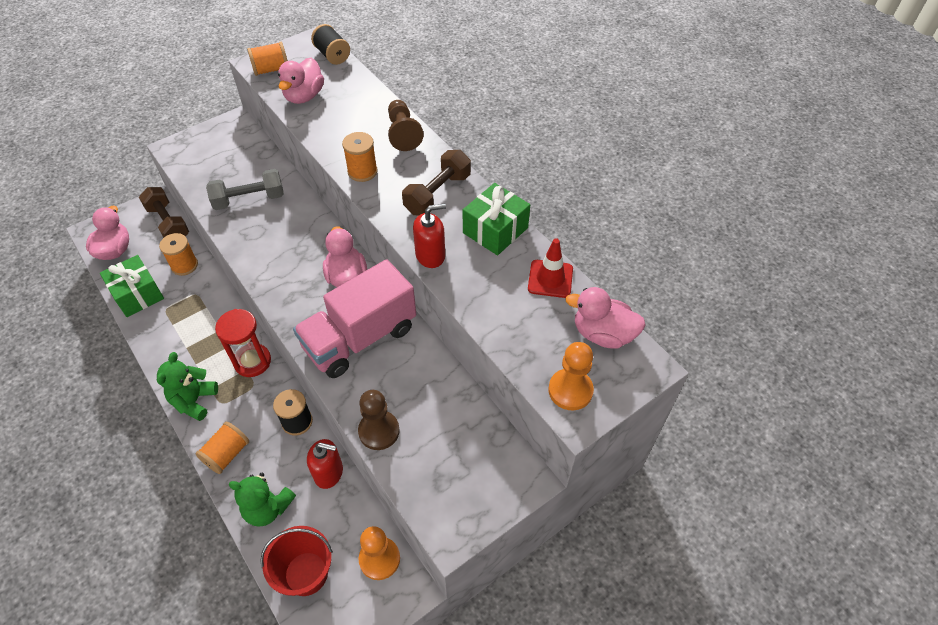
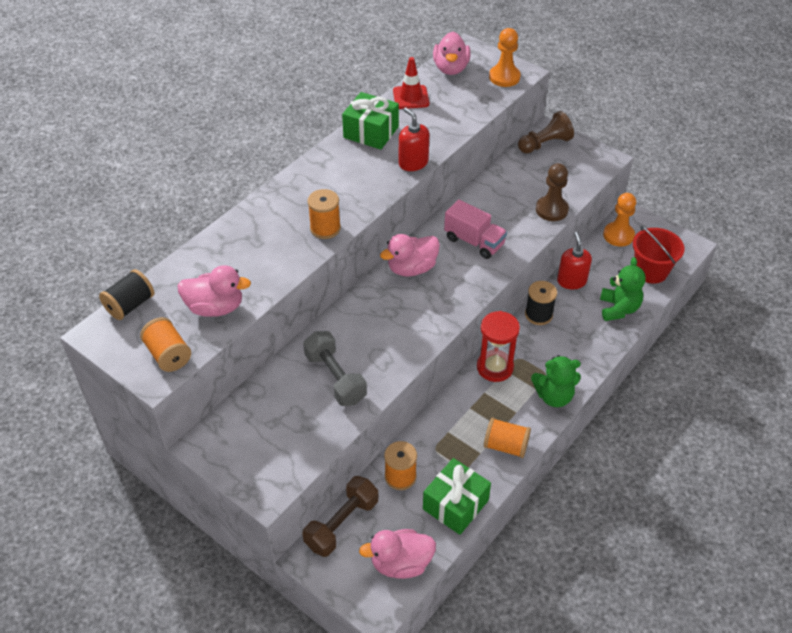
camera: 105 degrees left, 5 degrees down
(227, 454) = (590, 351): orange spool -> orange spool (505, 446)
(360, 338) = (474, 241): pink truck -> pink truck, size x0.60
(403, 133) = (261, 213): brown pawn -> brown pawn (545, 144)
(437, 194) = (339, 173): brown dumbbell -> none

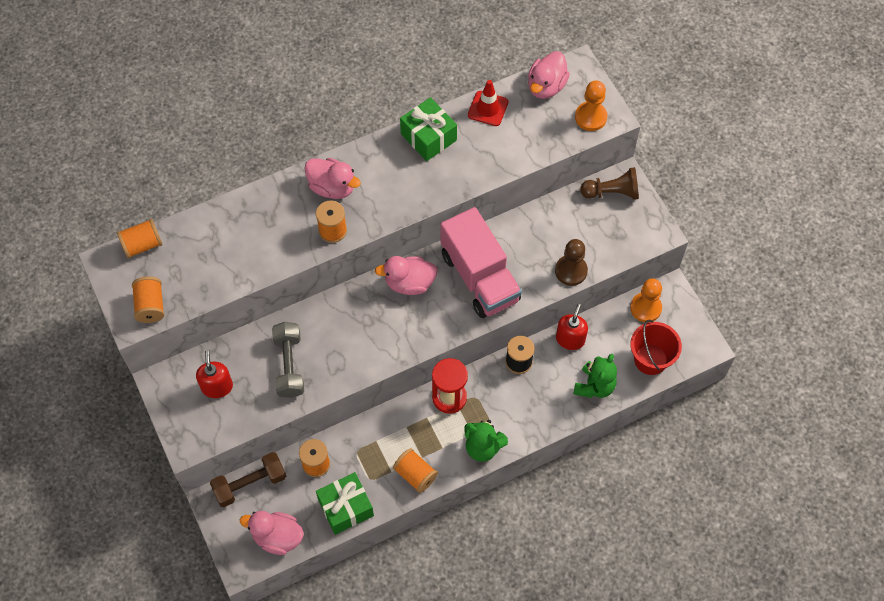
camera: 25 degrees right, 15 degrees up
(130, 305) = (142, 245): black spool -> orange spool
(215, 307) = (206, 275): pink duck -> pink duck (332, 187)
(413, 163) = (446, 188): red soap dispenser -> red soap dispenser (217, 387)
(474, 241) = (480, 277): pink truck -> pink truck, size x1.68

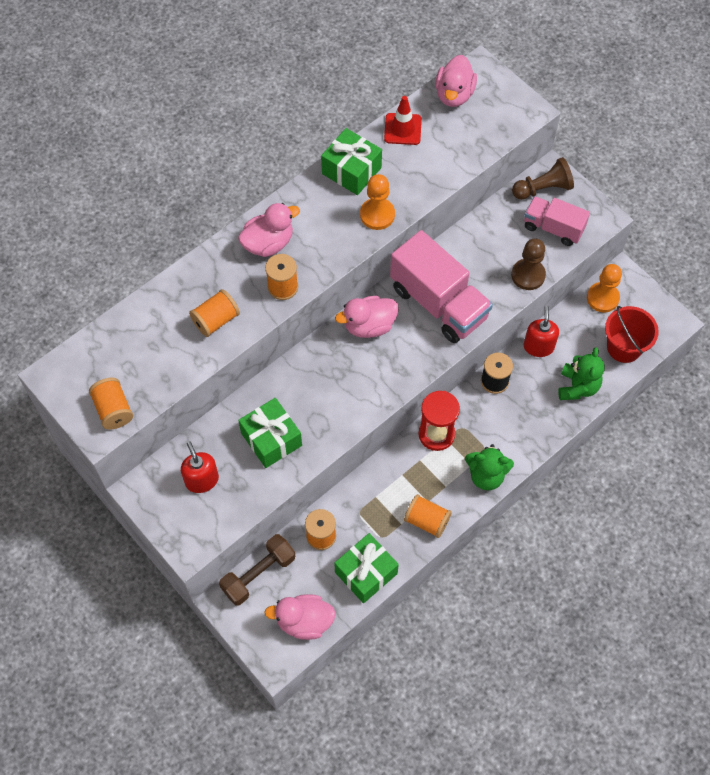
camera: 15 degrees left, 0 degrees up
(142, 245) = (85, 349): orange spool -> orange spool (216, 320)
(289, 365) = (271, 439): grey dumbbell -> green gift
(332, 187) = (268, 243): pink duck -> pink duck turned 45 degrees counterclockwise
(590, 117) = (509, 115): orange pawn -> orange pawn (377, 215)
(609, 232) = (553, 228): none -> pink truck

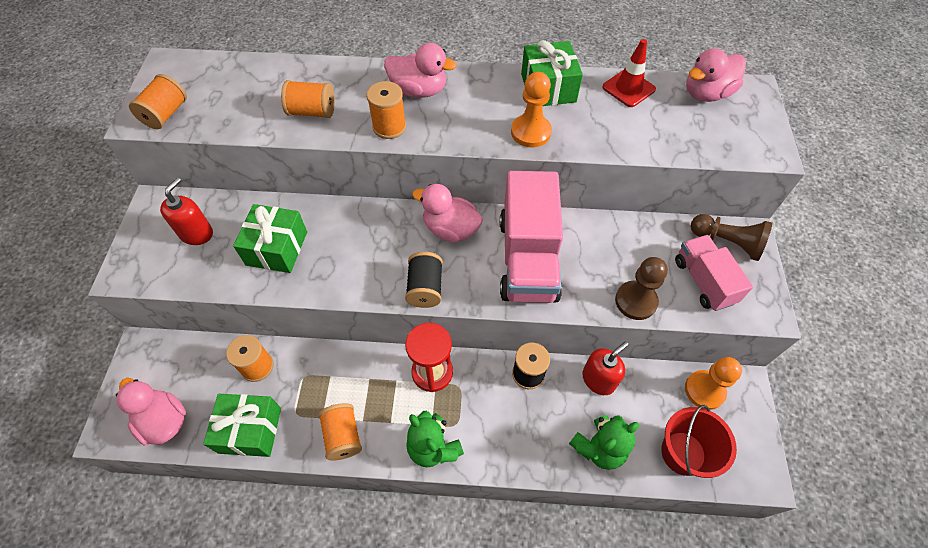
camera: 45 degrees right, 5 degrees down
(258, 574) = (184, 351): brown dumbbell -> none
(398, 377) = (425, 288): none -> black spool

